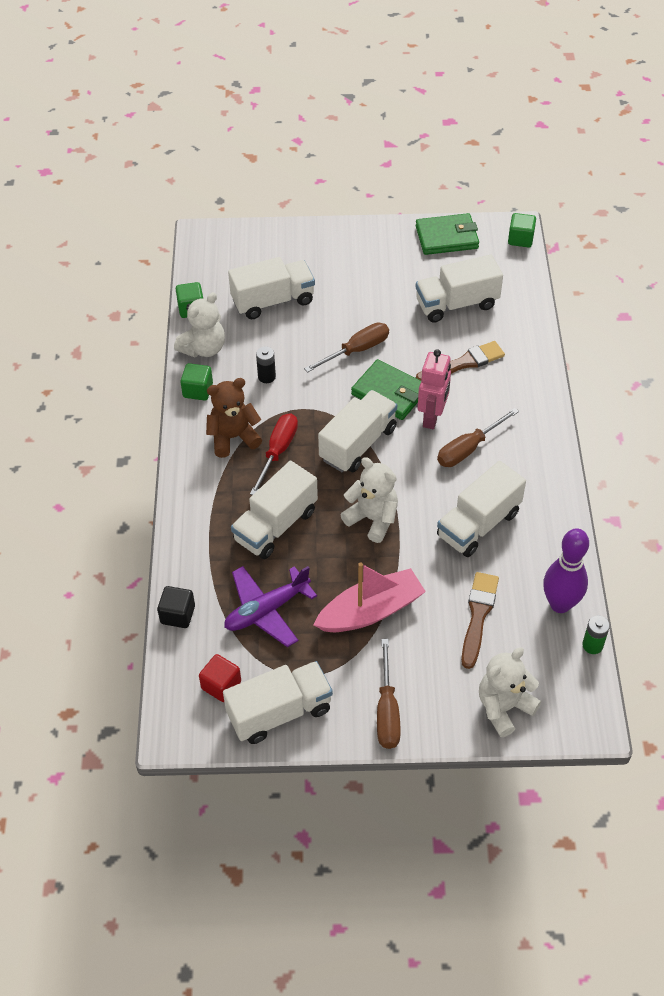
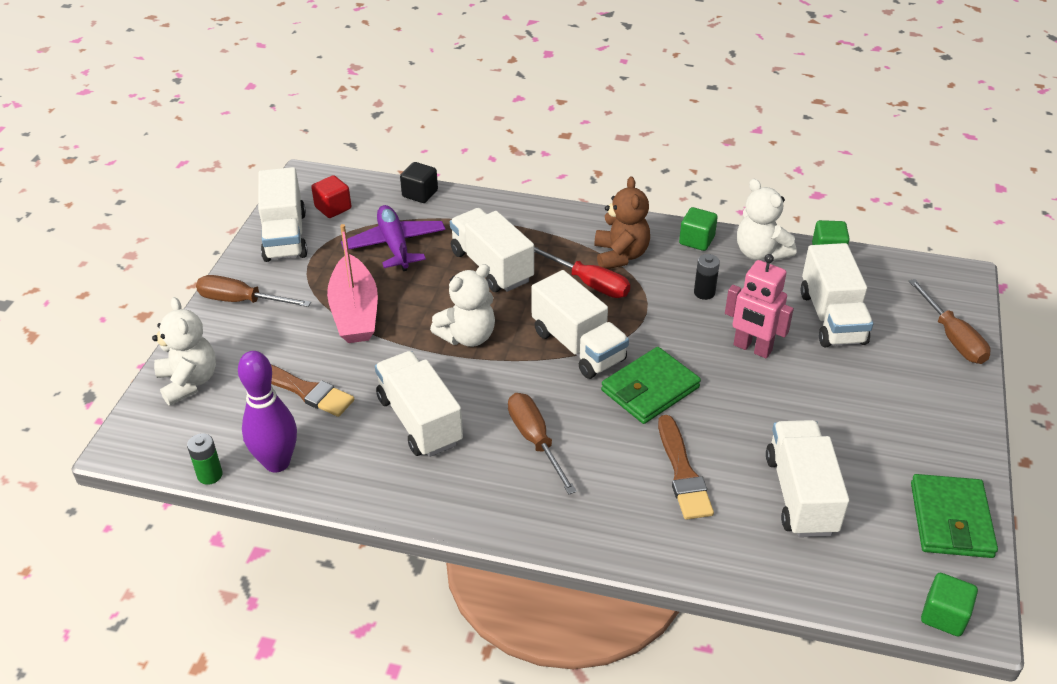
camera: 105 degrees right, 10 degrees down
(356, 350) = (730, 374): brown screwdriver -> brown screwdriver (952, 337)
(432, 417) = (597, 419): pink robot -> pink robot (752, 348)

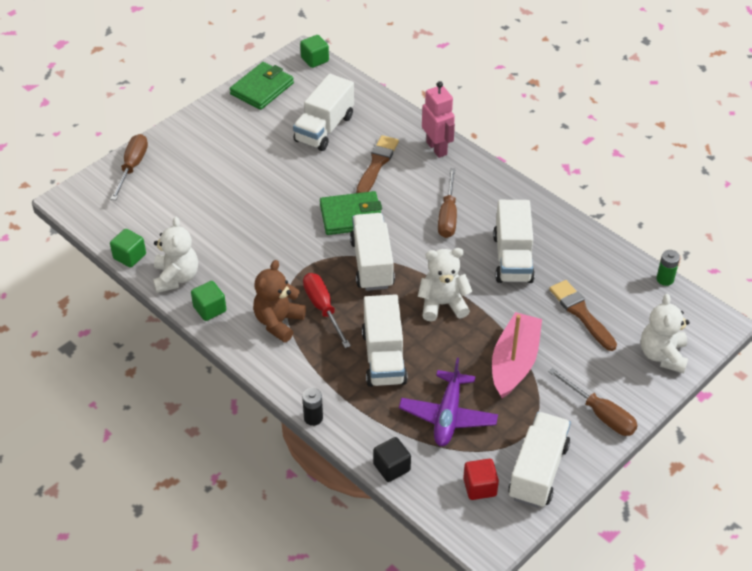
camera: 150 degrees left, 5 degrees up
(277, 462) = (618, 269): purple bowling pin -> none
(704, 293) = (250, 264): black battery -> black battery (313, 418)
(752, 348) = (261, 213): pink robot -> pink robot (437, 148)
(832, 318) = (188, 210): white truck -> none

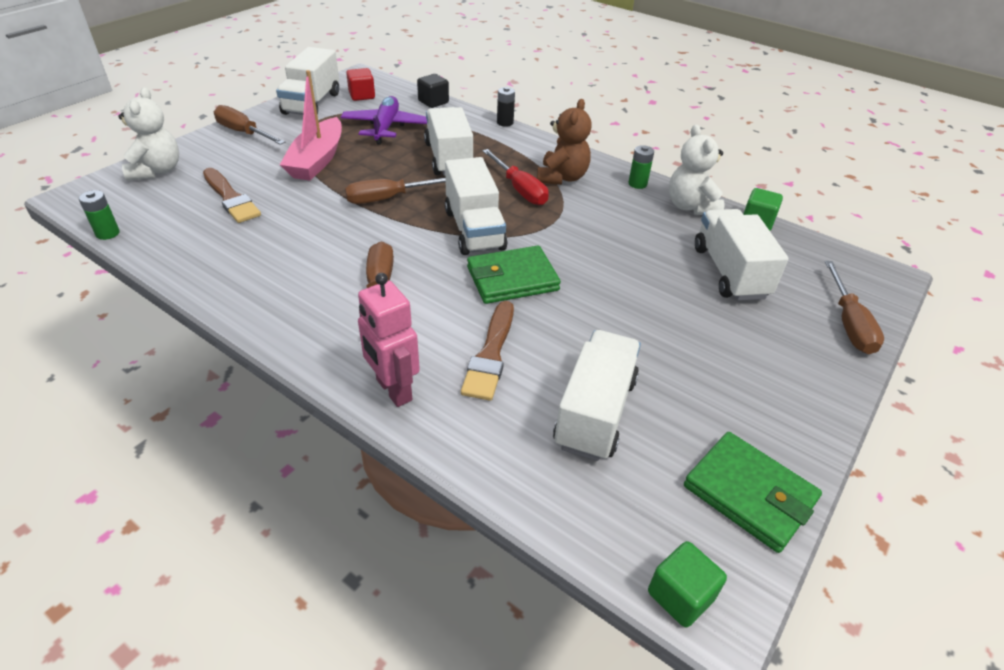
camera: 170 degrees right, 5 degrees down
(209, 309) = (637, 184): green cube -> green battery
(262, 89) = (749, 494): green wallet -> green wallet turned 75 degrees counterclockwise
(442, 304) = (388, 198): white teddy bear -> brown screwdriver
(512, 258) = (298, 244): white truck -> white truck (729, 272)

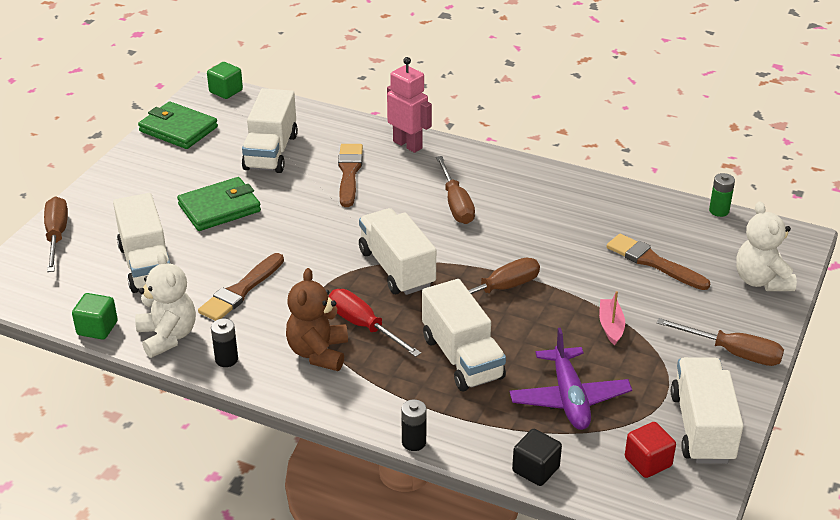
camera: 170 degrees right, 5 degrees down
(317, 160) = (611, 326): pink boat -> pink boat, size x0.50
(512, 279) = (347, 228): green wallet -> green wallet (219, 208)
(629, 233) = (240, 291): none -> brown brush
(637, 184) = (226, 359): green battery -> black battery

